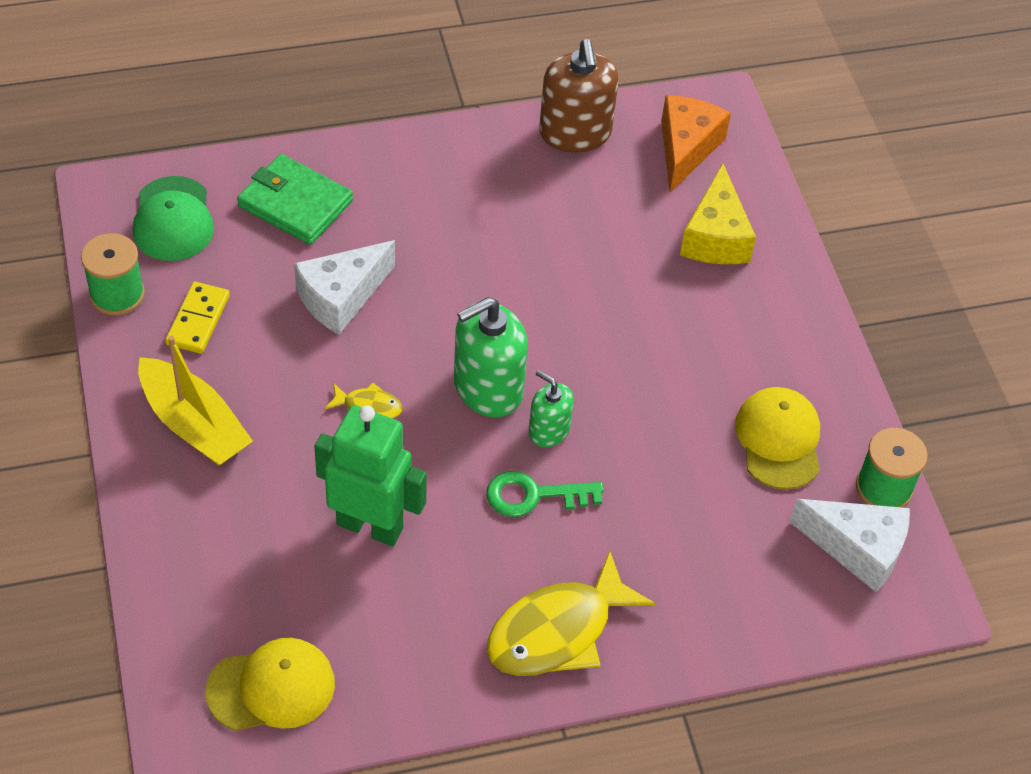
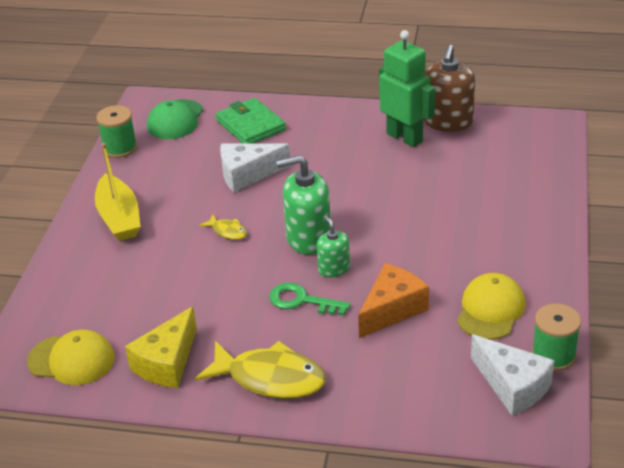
camera: 30 degrees right, 15 degrees down
(198, 320) = (156, 169): yellow domino -> none
(370, 526) = (188, 292): green robot -> green robot (405, 137)
(558, 631) = (270, 378): yellow fish -> yellow fish turned 150 degrees counterclockwise
(686, 149) = (518, 142): orange cheese -> orange cheese (392, 310)
(715, 236) = (511, 191): yellow cheese -> yellow cheese (167, 363)

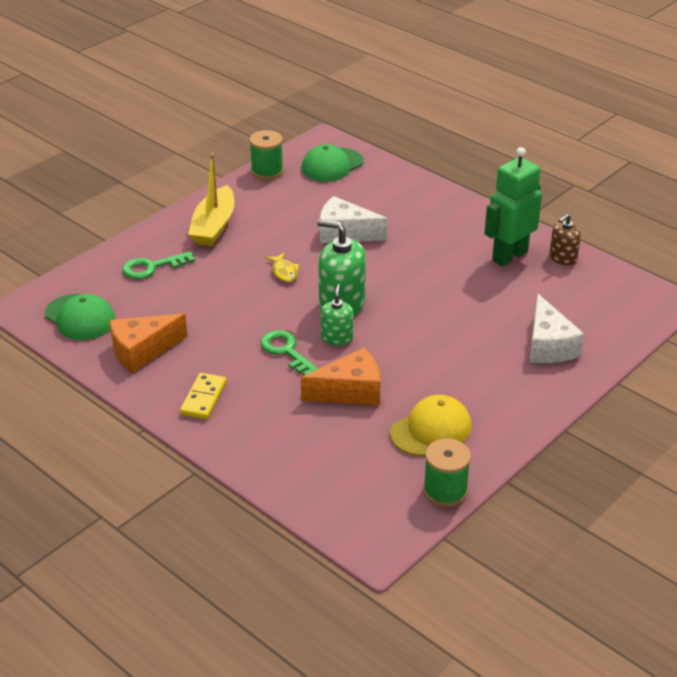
camera: 30 degrees right, 0 degrees up
(71, 360) = (80, 317): yellow cap -> green cap
(97, 281) = (152, 267): none -> green key
(167, 363) = (142, 351): yellow cheese -> orange cheese
(251, 125) = (388, 193): green wallet -> none
(270, 378) = (204, 398): yellow fish -> yellow domino
(405, 137) = (509, 256): green robot -> green robot turned 120 degrees counterclockwise
(448, 122) = (562, 258): brown soap dispenser -> brown soap dispenser, size x0.57
(512, 386) = (384, 497): white cheese -> white cheese (548, 345)

